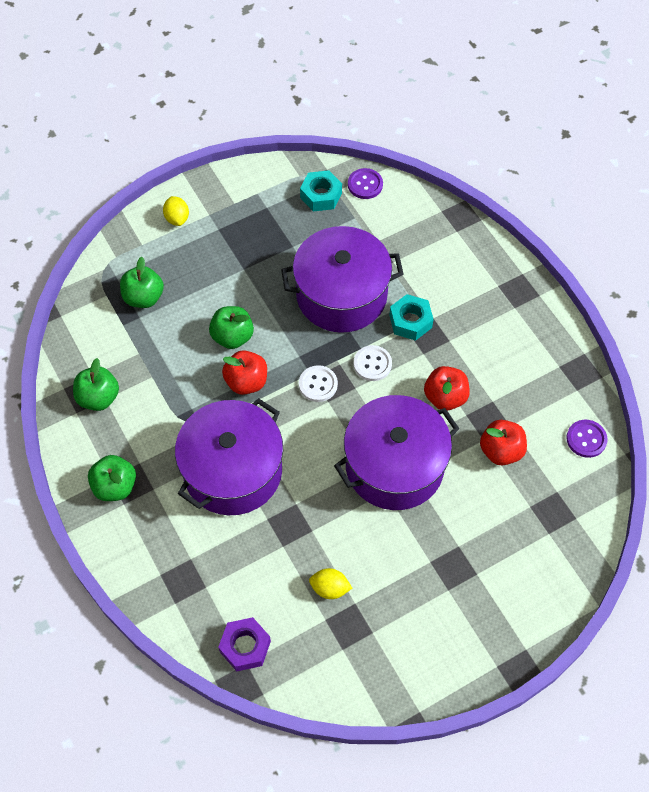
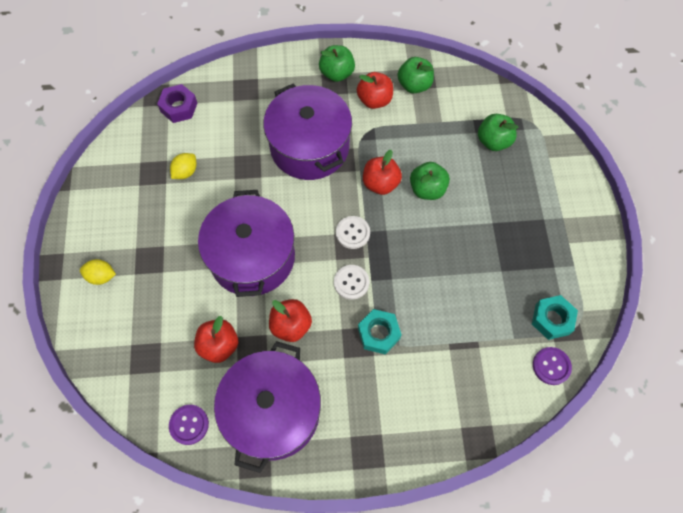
camera: 115 degrees right, 5 degrees up
(138, 430) = (374, 100): none -> red apple
(177, 218) = (567, 192): yellow lemon -> yellow lemon (101, 276)
(341, 295) = (432, 288): purple pot -> purple pot (273, 411)

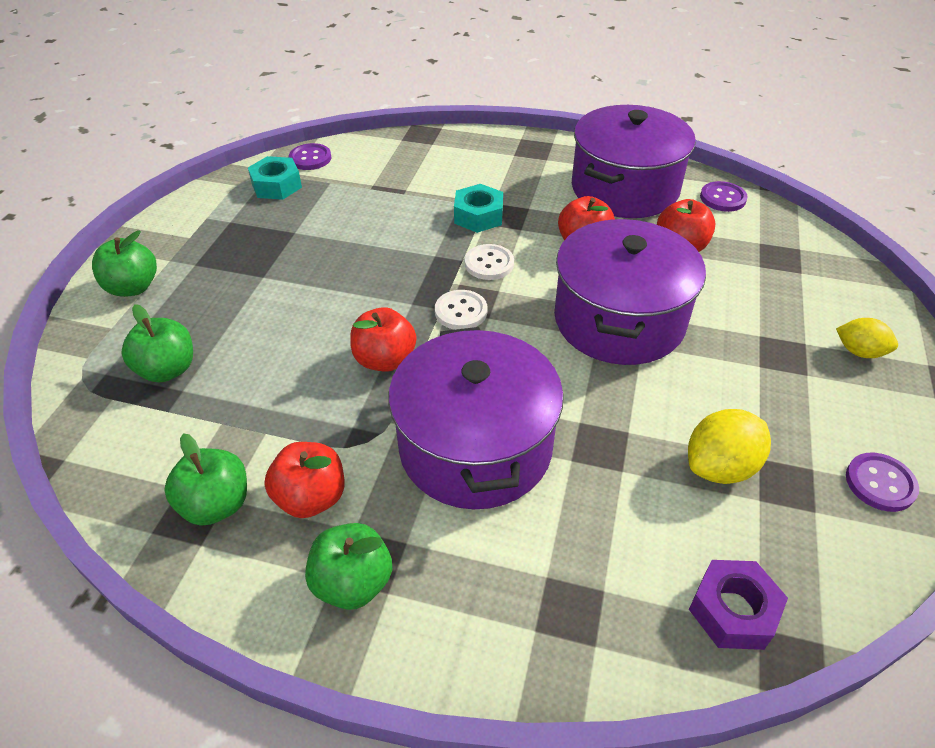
camera: 160 degrees left, 20 degrees down
(106, 186) = (880, 483): none -> purple button
(185, 172) = (720, 467): yellow lemon -> yellow lemon, size x1.54
(427, 189) = (320, 334): green apple -> green apple (133, 287)

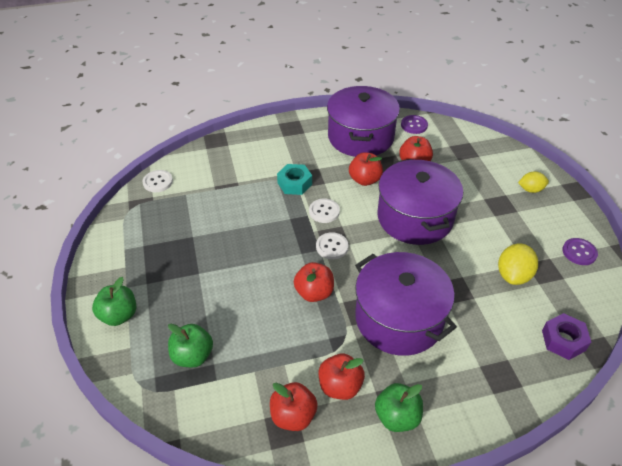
camera: 30 degrees left, 0 degrees up
(216, 504) = (293, 416): green apple -> red apple
(276, 186) = (152, 209): turquoise nut -> none
(310, 158) = (158, 182): purple button -> white button

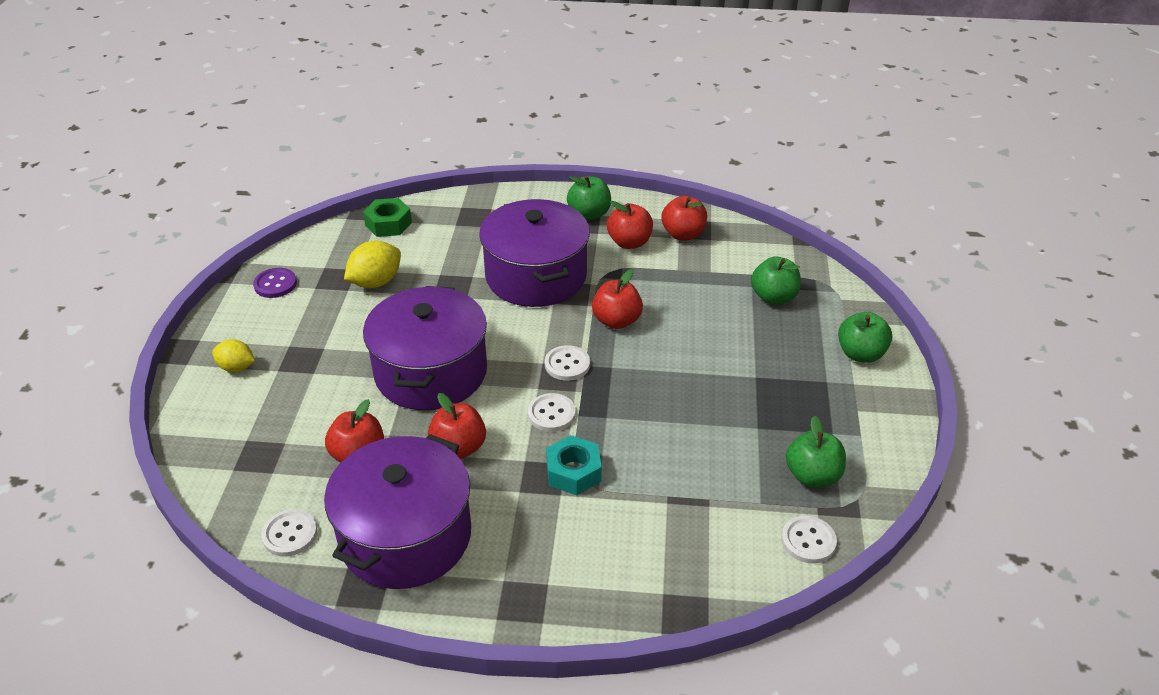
camera: 160 degrees left, 5 degrees down
(156, 215) = (812, 476): none -> green apple
(414, 125) = (290, 534): purple button -> white button
(563, 340) = (388, 224): purple nut -> green nut

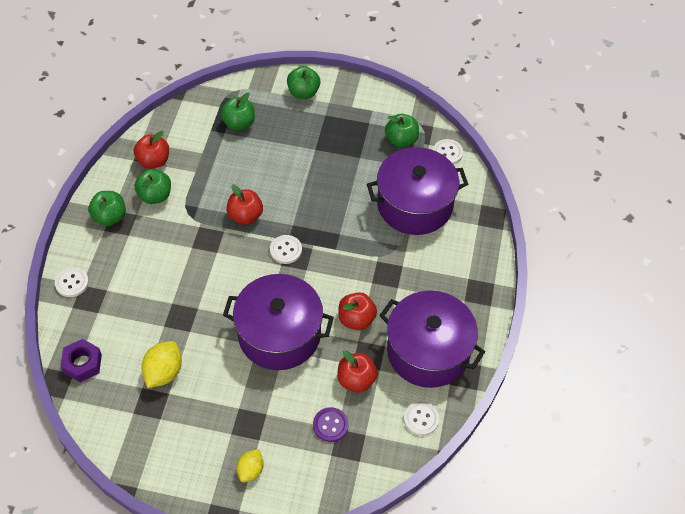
camera: 85 degrees left, 15 degrees up
(275, 284) = (148, 450): purple button -> purple button (330, 425)
(376, 282) = (164, 372): yellow lemon -> yellow lemon turned 60 degrees clockwise
(388, 224) = (82, 363): green nut -> purple nut
(536, 276) = (182, 260): purple pot -> purple pot (414, 204)
(551, 414) = (332, 264): white button -> white button (72, 283)
(573, 472) = (385, 257): turquoise nut -> none
(629, 242) = (155, 196): red apple -> green apple

